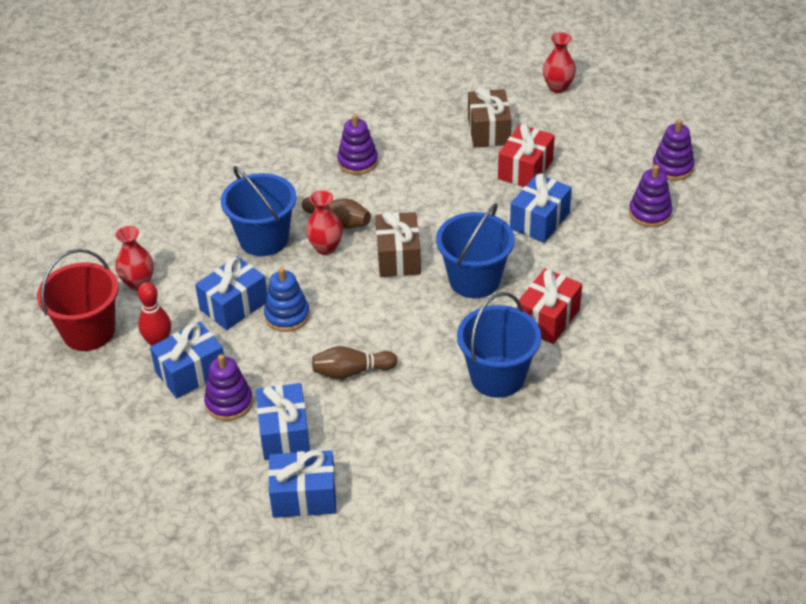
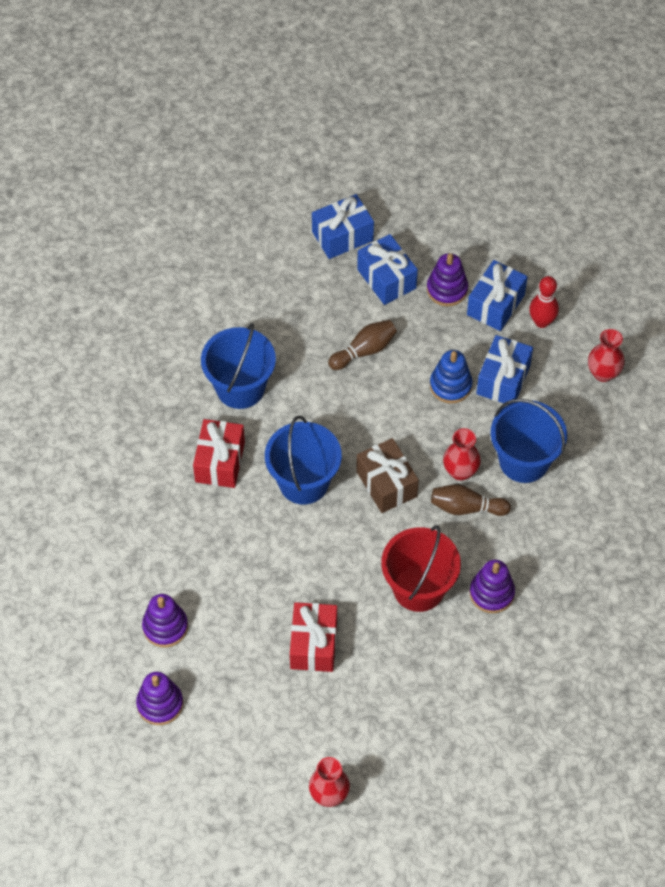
camera: 155 degrees right, 15 degrees up
(88, 331) = (608, 312): red bucket -> red bucket (418, 588)
(489, 131) = (376, 690): brown gift -> none
(540, 221) = (271, 577): blue gift -> none

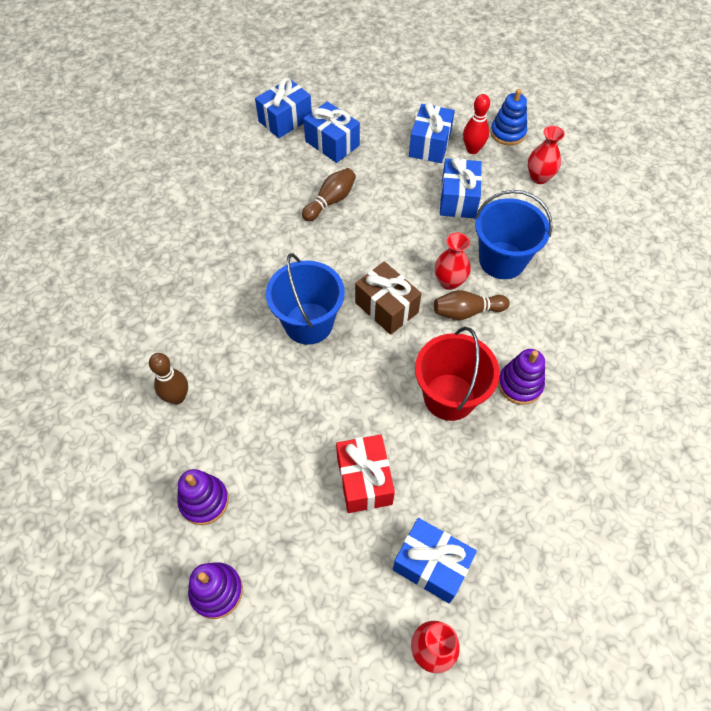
camera: 15 degrees left, 0 degrees up
(160, 526) = (177, 397): none -> brown bowling pin
(220, 462) = (223, 323): red gift -> none
(240, 387) = (227, 254): blue bucket -> none
(351, 730) = (431, 565): none -> blue gift
(447, 289) = (385, 141): purple stacking toy -> none
(450, 385) = (415, 213): blue stacking toy -> blue stacking toy (507, 133)

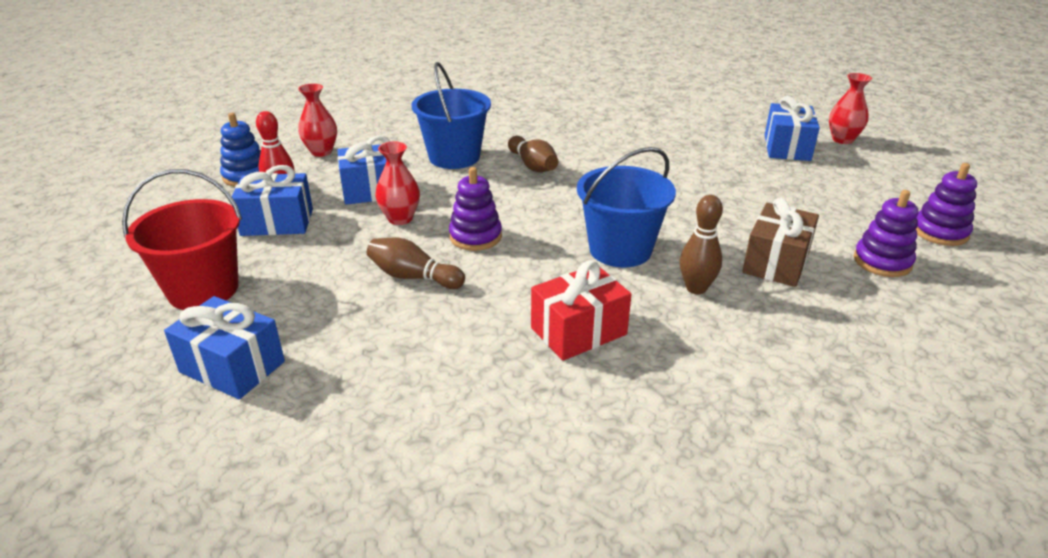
camera: 110 degrees left, 25 degrees down
(177, 397) = (803, 317): brown bowling pin -> brown bowling pin (696, 288)
(332, 143) = (288, 302): blue gift -> none
(364, 480) = (756, 185): red gift -> red gift (578, 331)
(386, 307) = (560, 207): brown gift -> brown gift (776, 262)
(449, 282) = (500, 179): red vase -> red vase (400, 218)
(449, 397) = (635, 161): red bucket -> red bucket (203, 290)
(520, 385) = (593, 134): purple stacking toy -> purple stacking toy (475, 237)

